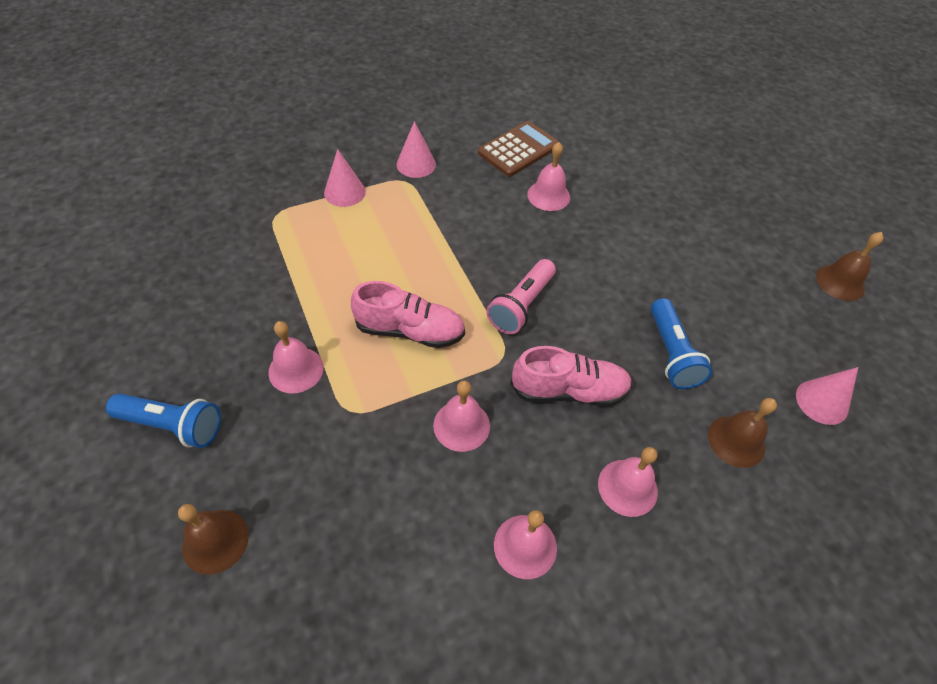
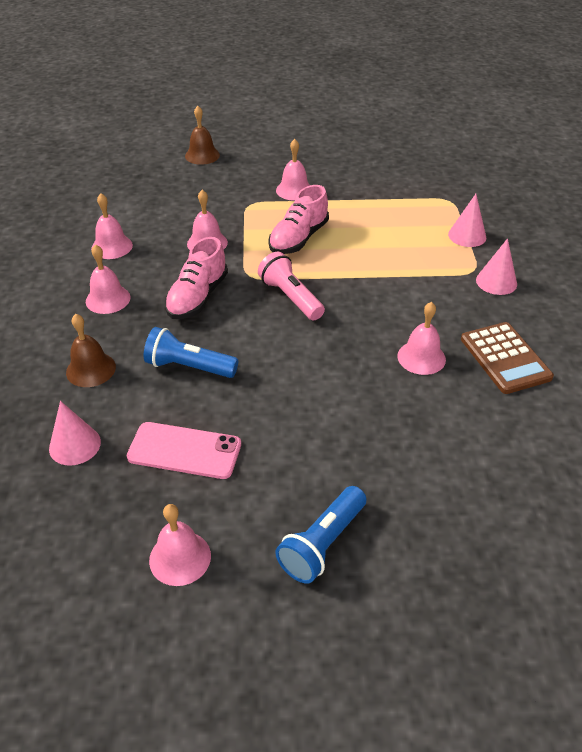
camera: 115 degrees right, 10 degrees down
(173, 425) = (281, 149): blue flashlight -> blue flashlight (322, 543)
(759, 317) = (184, 451): none -> pink phone
(840, 282) = (180, 558): brown bell -> pink bell

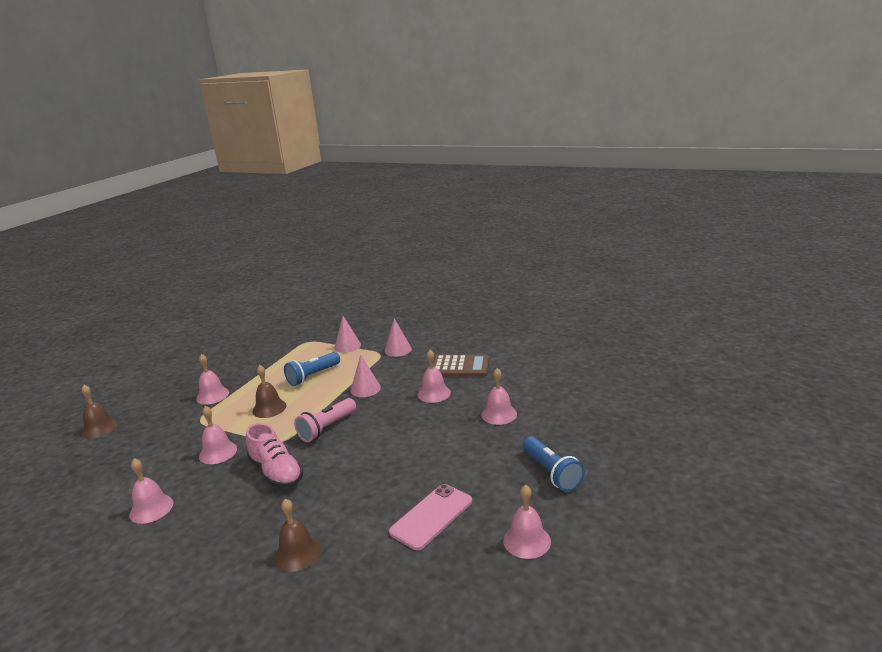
camera: 60 degrees left, 20 degrees down
(75, 445) = (377, 580): pink cone -> pink cone (365, 389)
(108, 299) = (220, 525): pink bell -> pink bell (499, 414)
(189, 367) = (349, 495): blue flashlight -> blue flashlight (313, 376)
(291, 297) = (327, 428): pink flashlight -> pink flashlight turned 45 degrees counterclockwise
(298, 238) = (269, 408): pink shoe -> brown bell

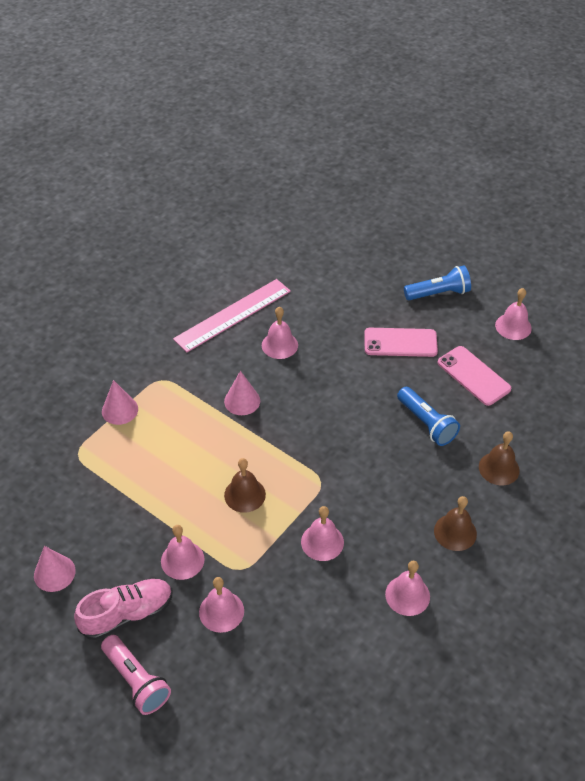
camera: 80 degrees left, 25 degrees up
(99, 428) = (211, 692): brown bell -> brown bell (455, 532)
(276, 472) = (378, 485): pink shoe -> pink shoe (127, 614)
(313, 376) = (184, 449): blue flashlight -> blue flashlight (426, 423)
(327, 428) = (311, 440): pink flashlight -> pink flashlight (136, 680)
(398, 350) = (160, 362): pink cone -> pink cone (54, 573)
(460, 367) = (233, 315): brown calculator -> pink ruler
(463, 458) = (400, 342): none -> pink phone
(499, 414) = (340, 305): pink bell -> pink bell (221, 611)

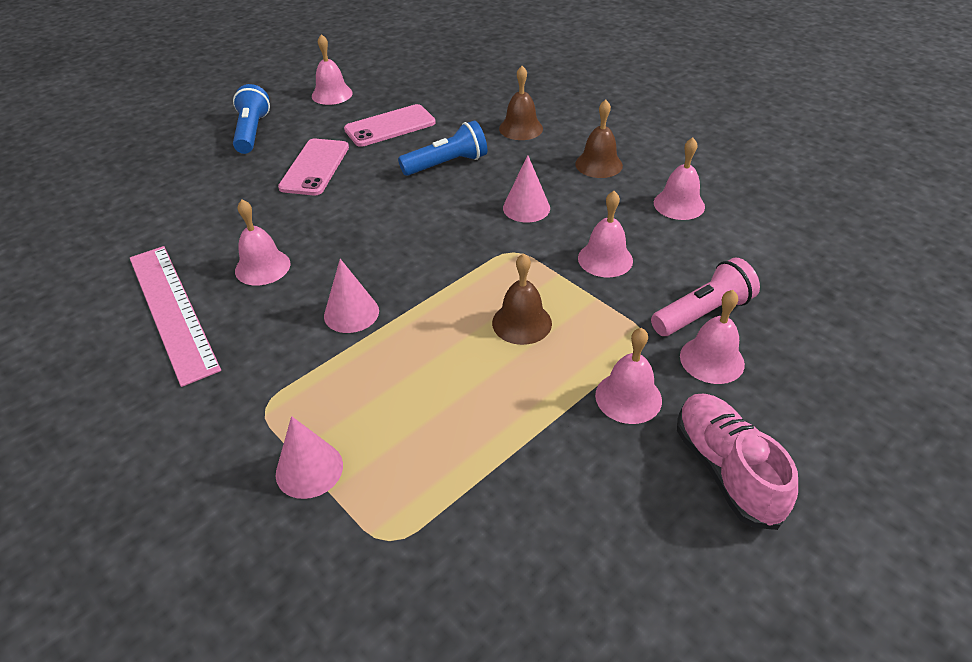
camera: 80 degrees left, 5 degrees down
(54, 573) = (651, 579): pink cone -> pink cone (526, 208)
(136, 680) = (837, 461): pink flashlight -> pink flashlight (703, 313)

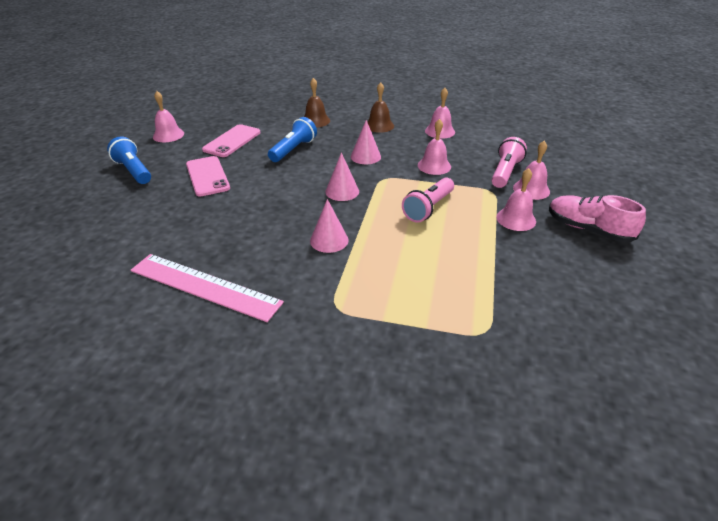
camera: 35 degrees left, 5 degrees down
(262, 267) = (240, 239): pink bell -> none
(309, 469) = (402, 323): pink cone -> pink cone (342, 191)
(522, 323) = (428, 208): brown bell -> pink flashlight

